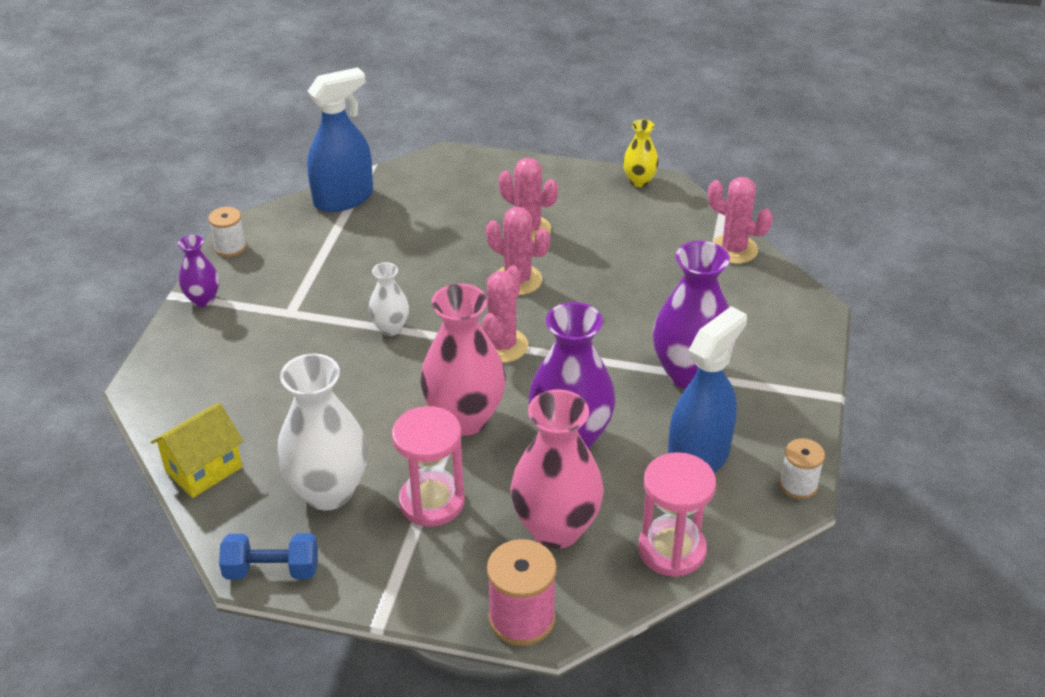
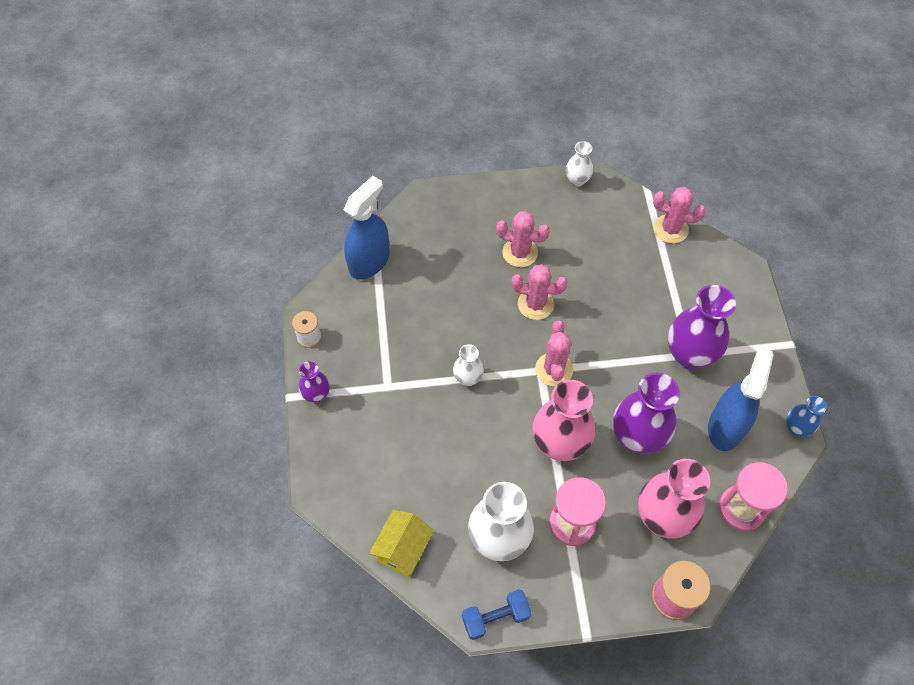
camera: 20 degrees left, 20 degrees up
(639, 181) = (577, 180): yellow vase -> white vase
(798, 485) = (796, 428): white spool -> blue vase

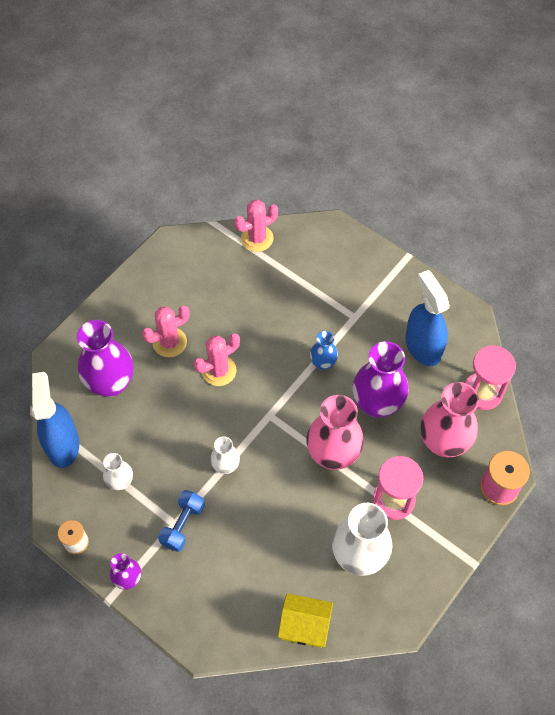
camera: 45 degrees left, 0 degrees up
(403, 550) = (304, 626): yellow house -> yellow house turned 60 degrees counterclockwise
(495, 617) = (409, 609): blue dumbbell -> blue dumbbell (182, 525)
(554, 369) = (278, 406): pink cactus -> none
(577, 180) = (157, 254): white vase -> white vase (120, 481)
(689, 355) = (354, 317): purple vase -> purple vase (111, 383)
(796, 428) = (464, 309): blue vase -> blue vase (323, 363)

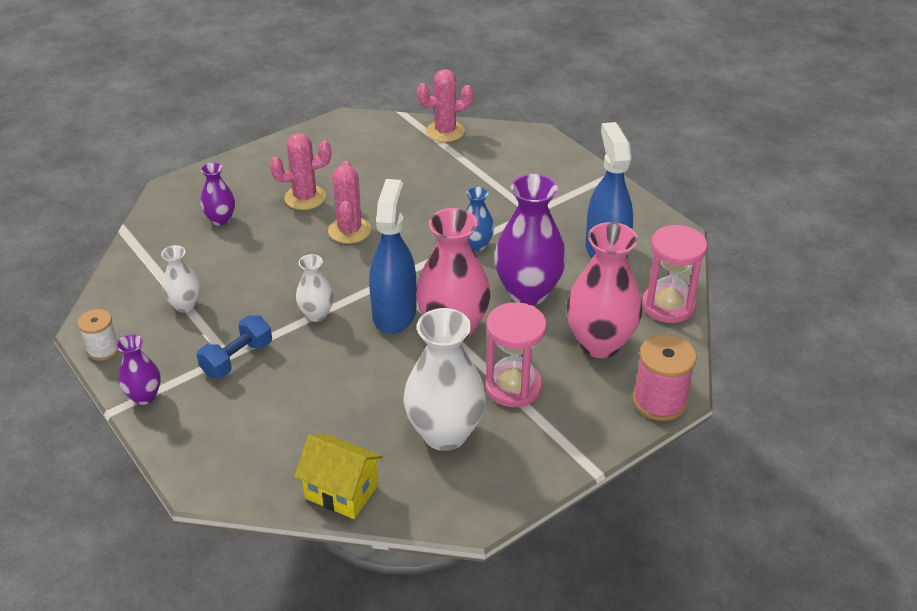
camera: 15 degrees right, 20 degrees down
(63, 444) = (138, 261): blue spray bottle -> blue spray bottle (394, 313)
(111, 383) = (221, 220): purple vase -> purple vase, size x0.52
(219, 370) = (349, 230): pink cactus -> pink cactus turned 75 degrees counterclockwise

